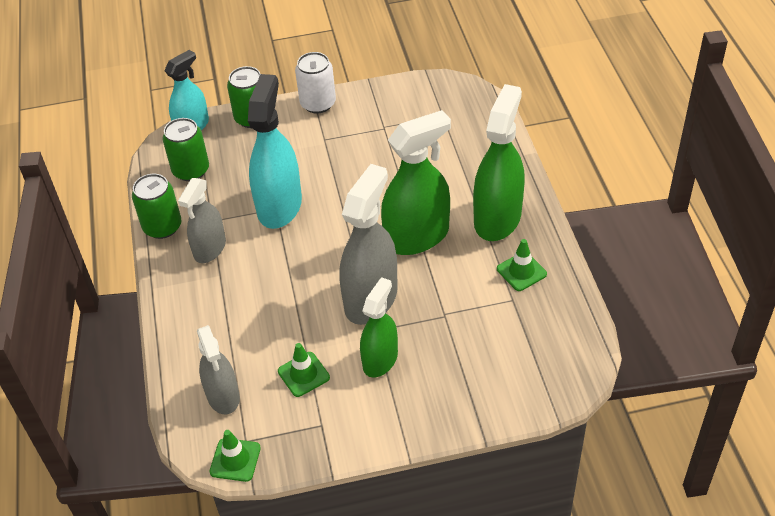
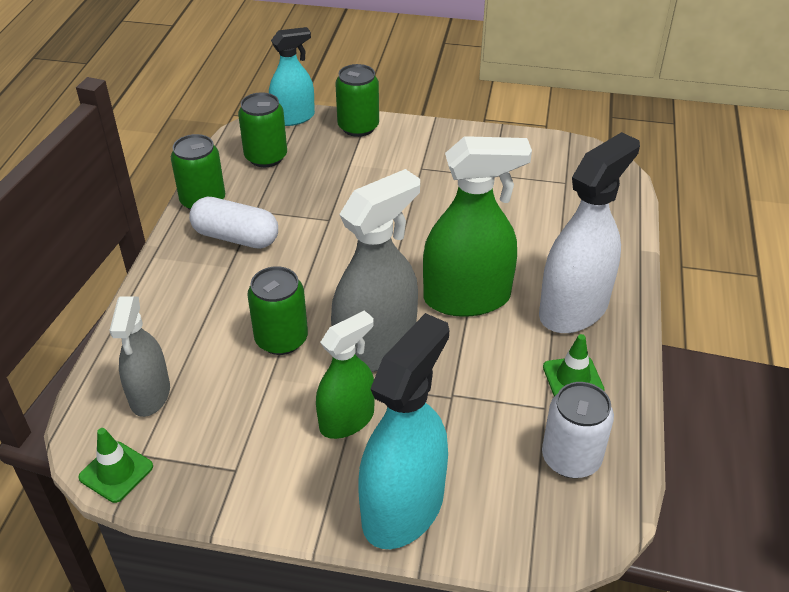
camera: 20 degrees right, 5 degrees down
(210, 249) = (236, 237): grey spray bottle -> white capsule
(279, 206) = (334, 218): turquoise spray bottle -> turquoise spray bottle (403, 508)
(296, 318) = (281, 339): none -> green can
(303, 374) = (251, 404): green traffic cone -> none
(318, 103) = (434, 132): white can -> white can (571, 458)
(497, 218) = (573, 309): green spray bottle -> white spray bottle

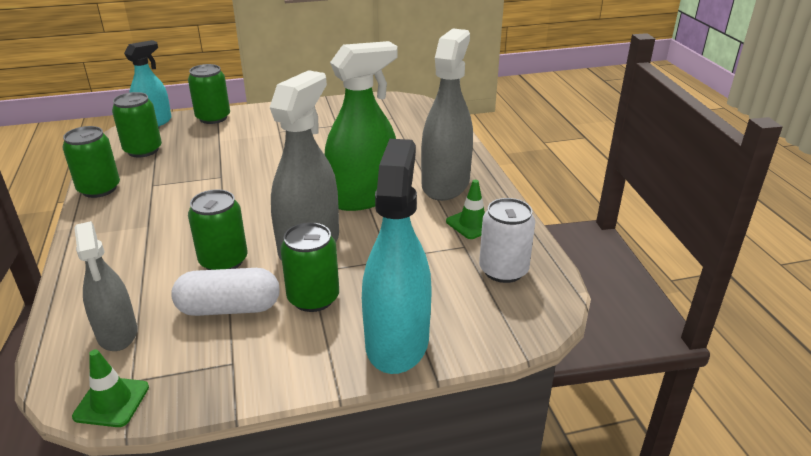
camera: 25 degrees left, 10 degrees down
(236, 237) = (143, 205): white capsule -> white capsule (229, 308)
(347, 420) = (313, 298): green spray bottle -> green can
(573, 309) = (445, 184): white spray bottle -> grey spray bottle

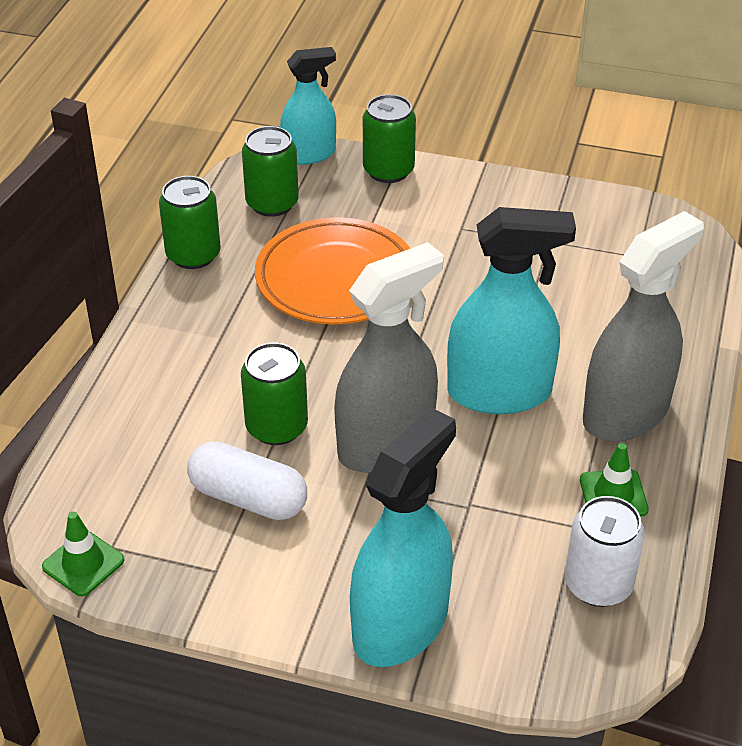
camera: 30 degrees right, 10 degrees up
(117, 333) = (123, 481): grey spray bottle -> none
(213, 174) = (336, 278): none -> orange plate
(313, 298) = (345, 524): green can -> none
(363, 197) = (499, 392): green spray bottle -> turquoise spray bottle

